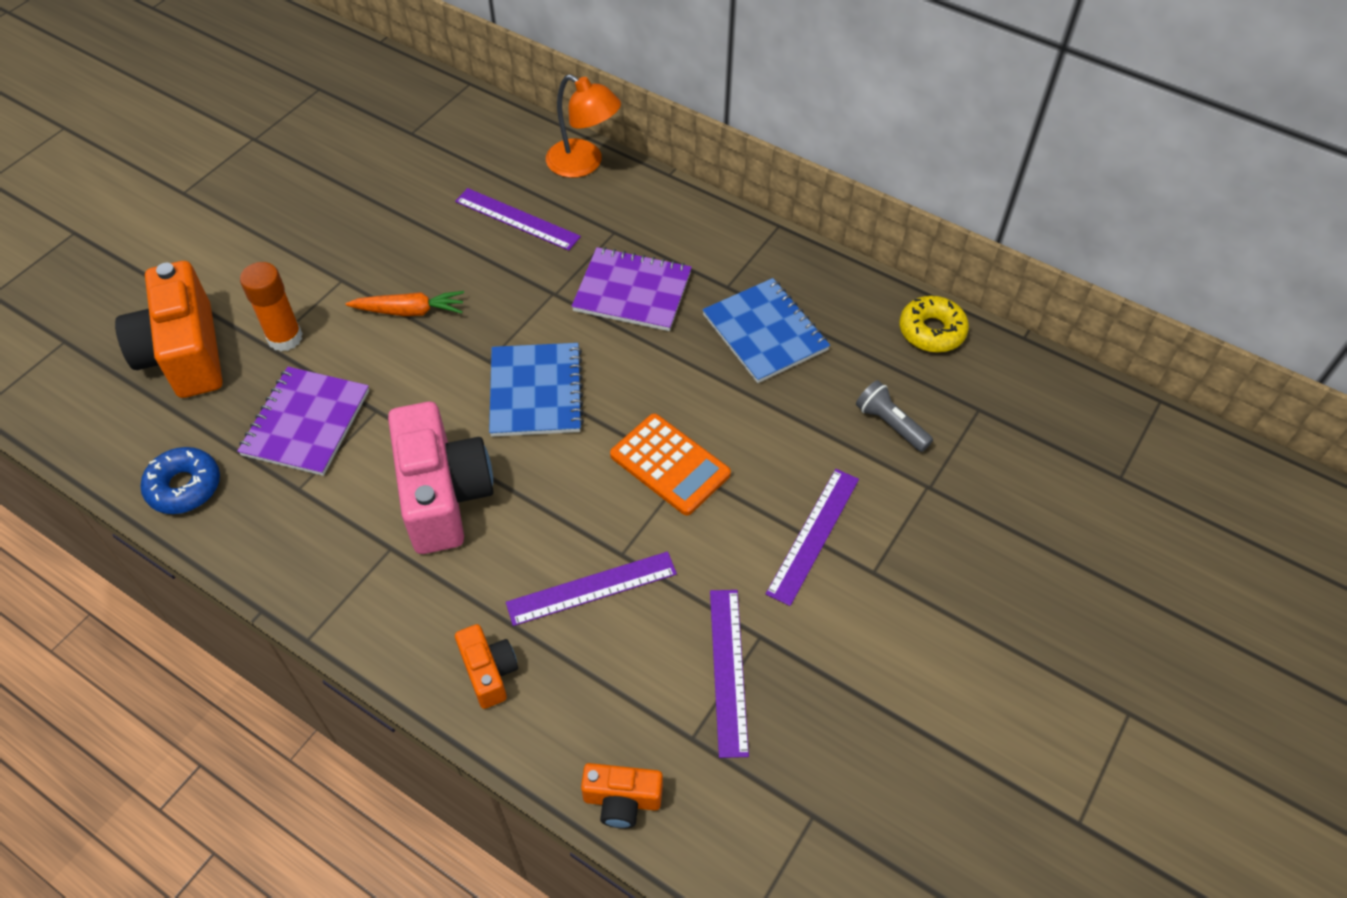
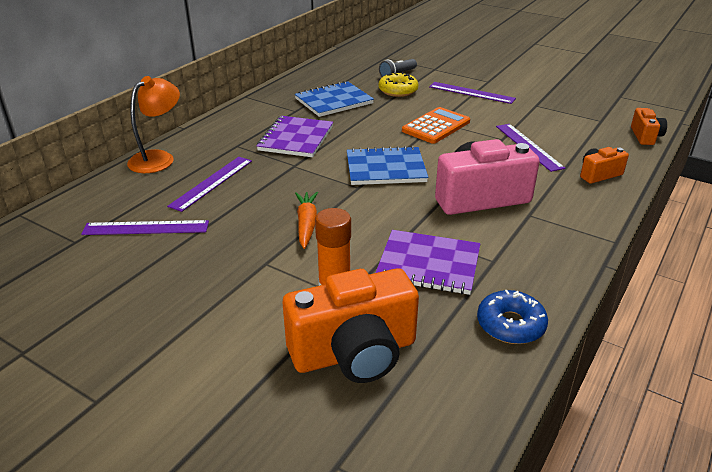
camera: 90 degrees left, 20 degrees down
(728, 670) = (559, 112): purple ruler -> purple ruler (146, 228)
(931, 331) = (334, 64): yellow donut -> yellow donut (398, 91)

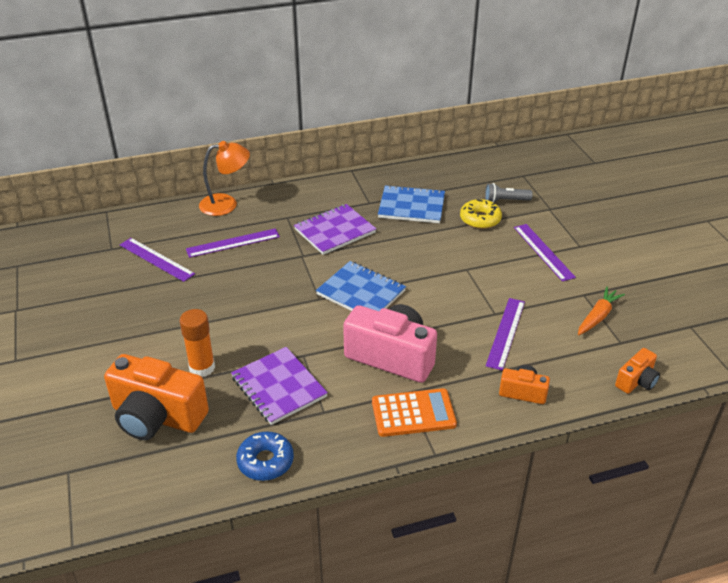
camera: 40 degrees right, 5 degrees up
(306, 224) = (247, 310): orange carrot -> orange carrot (598, 316)
(436, 126) = (457, 272): orange calculator -> orange calculator (413, 413)

